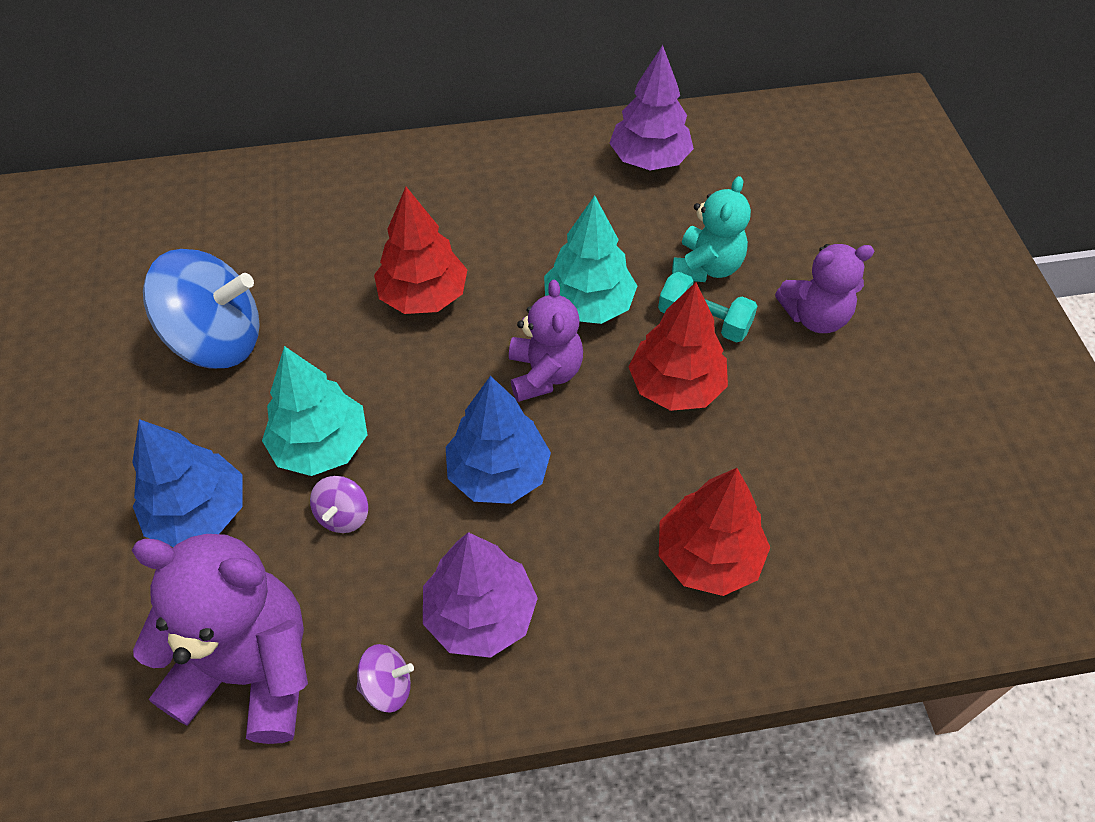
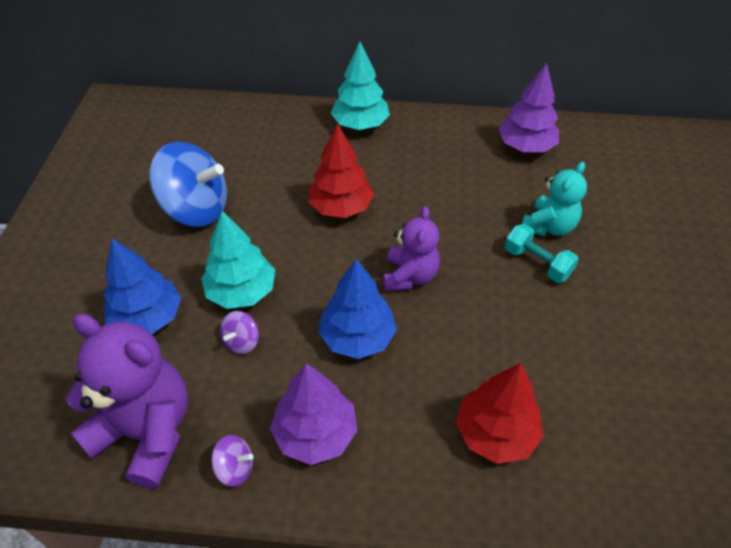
camera: 15 degrees right, 5 degrees down
(588, 305) = (455, 235): turquoise tree -> turquoise tree (360, 124)
(676, 386) = (504, 305): red tree -> none
(815, 317) = (623, 277): purple teddy bear -> none

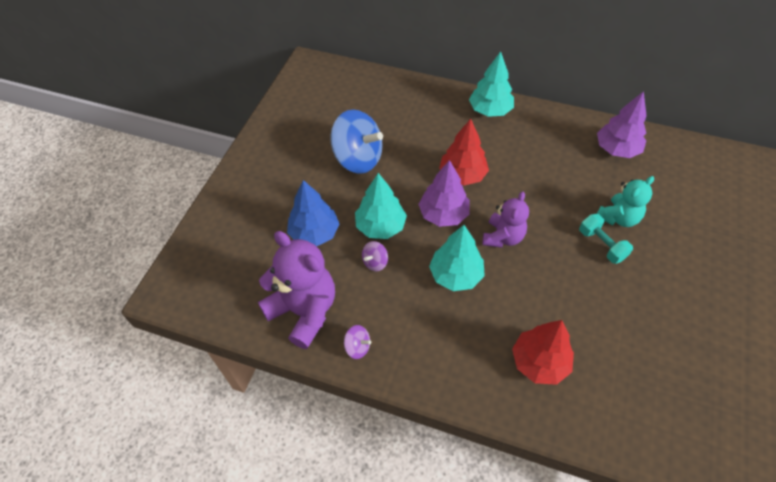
camera: 15 degrees right, 5 degrees up
(316, 433) = (414, 336): purple tree -> purple tree (443, 214)
(357, 337) = (455, 275): blue tree -> turquoise tree

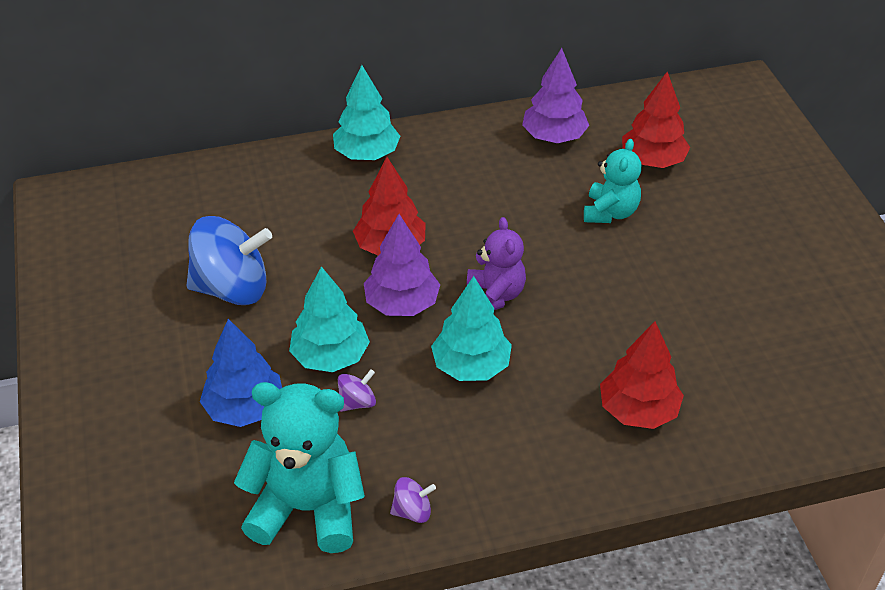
camera: 35 degrees left, 10 degrees down
(304, 311) = (307, 508): purple teddy bear -> turquoise teddy bear
(375, 262) = (357, 402): purple spinning top -> purple spinning top turned 135 degrees counterclockwise
(601, 245) = (613, 250): turquoise dumbbell -> none
(674, 195) = (652, 161): none -> red tree

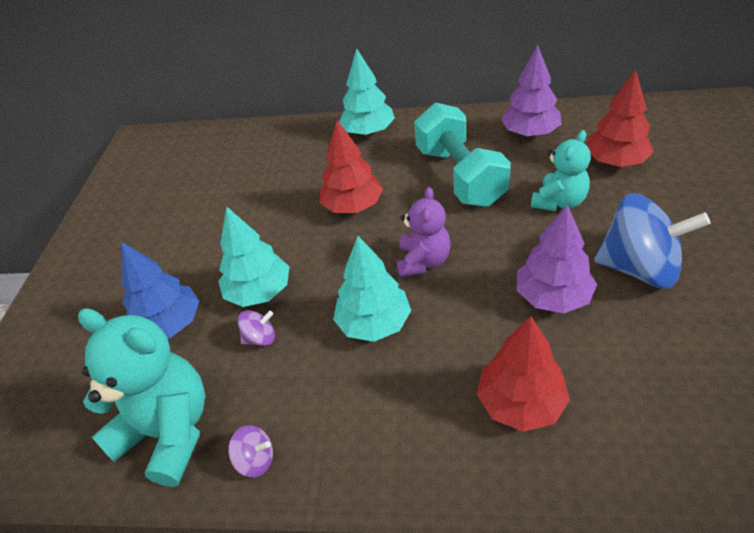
camera: 25 degrees right, 0 degrees up
(232, 288) = (215, 222): blue spinning top -> blue spinning top (640, 268)
(402, 304) = (340, 256): purple tree -> purple tree (553, 297)
(496, 196) = (460, 176): none -> turquoise dumbbell

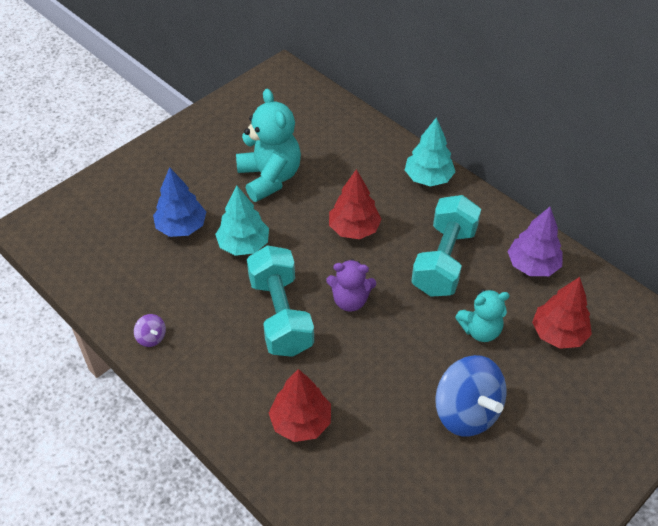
camera: 35 degrees right, 5 degrees up
(168, 432) = (127, 289): turquoise teddy bear -> turquoise teddy bear (269, 178)
(260, 338) = (216, 274): purple spinning top -> none
(374, 323) = (280, 315): turquoise tree -> turquoise dumbbell
(423, 261) = (350, 300): purple teddy bear -> purple teddy bear turned 45 degrees clockwise
(553, 297) = (393, 384): purple tree -> none

